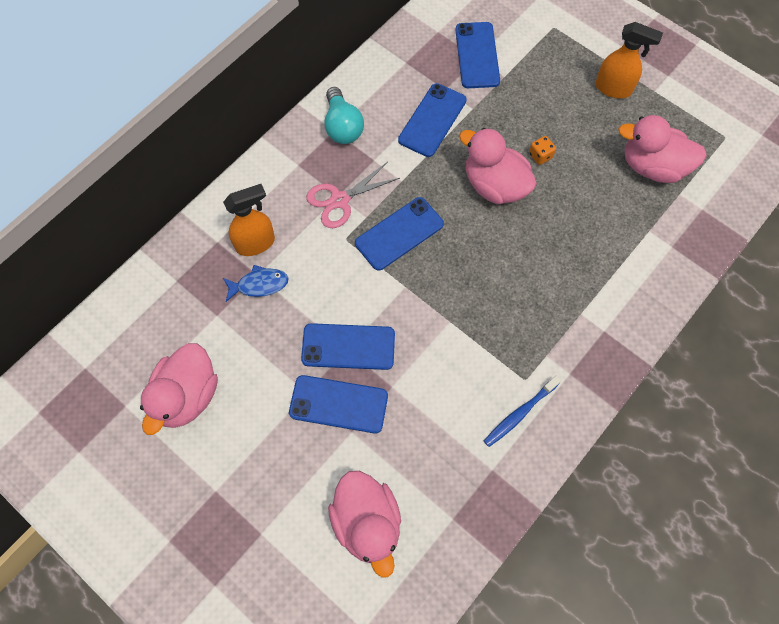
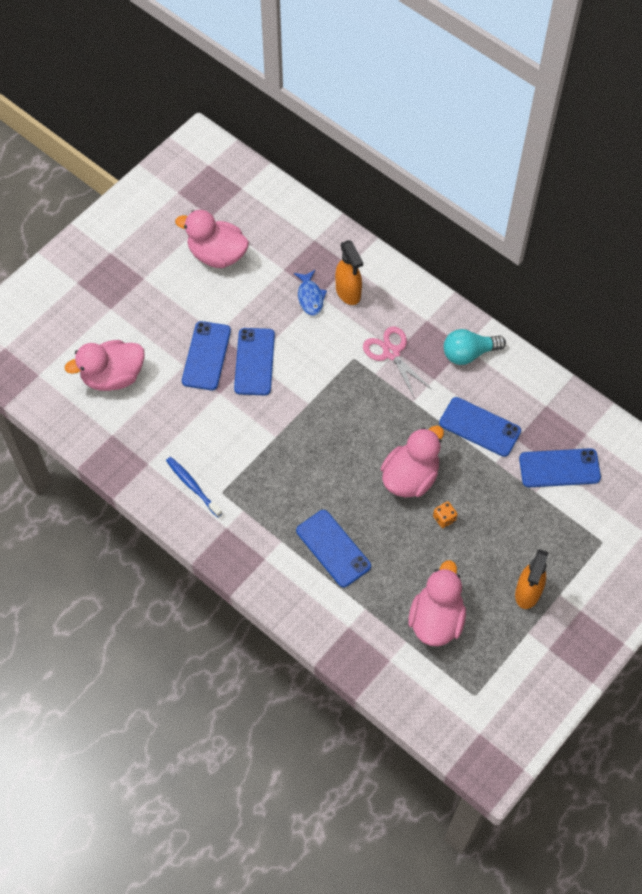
camera: 90 degrees right, 5 degrees down
(399, 234) = (359, 399): blue phone -> blue phone (333, 548)

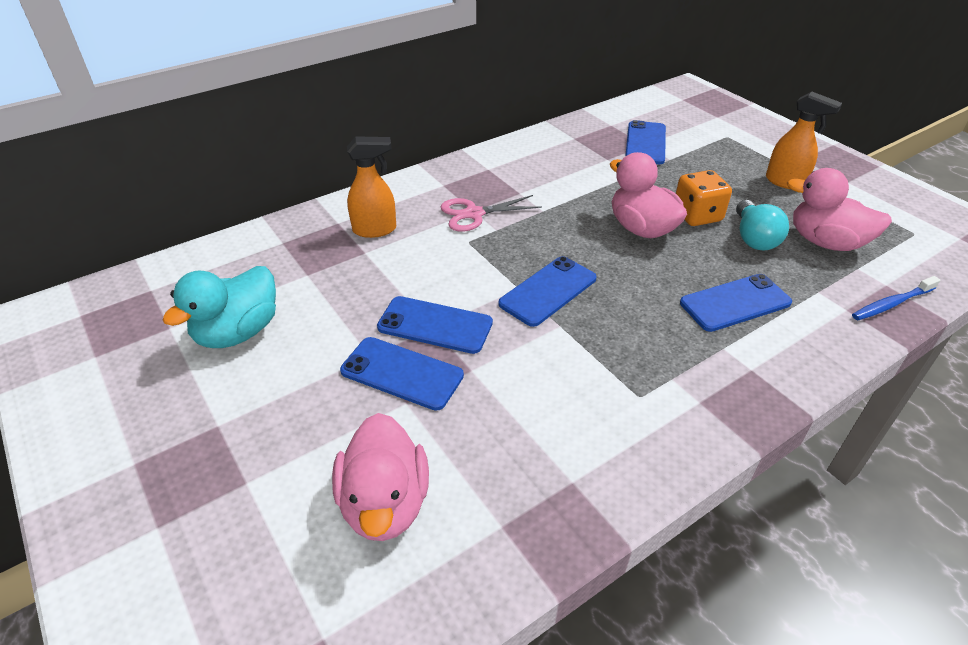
camera: 75 degrees left, 20 degrees down
(193, 486) = (624, 429): blue toothbrush -> blue toothbrush (891, 304)
(217, 255) = (238, 332): pink duck -> turquoise duck
(310, 297) = (363, 259): blue fish -> none
(444, 518) = (697, 215): orange dice -> orange dice, size x1.92
(469, 353) = (497, 167): turquoise light bulb -> turquoise light bulb (754, 238)
(479, 427) = (588, 176): blue phone -> blue phone (548, 291)

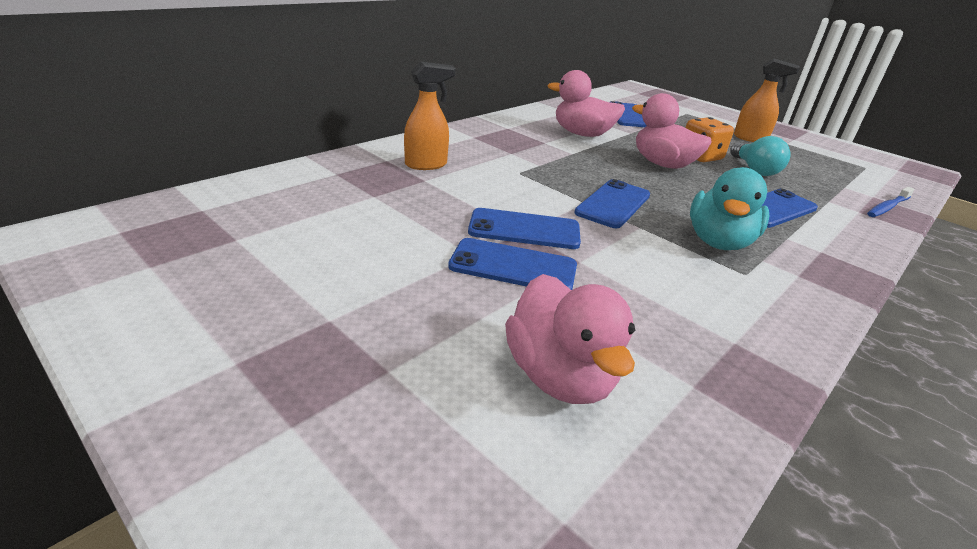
camera: 15 degrees left, 10 degrees down
(238, 332) = (319, 240): turquoise duck -> turquoise duck (718, 242)
(474, 214) = (513, 155): pink scissors -> none
(825, 242) = (809, 172): pink duck -> pink duck (582, 134)

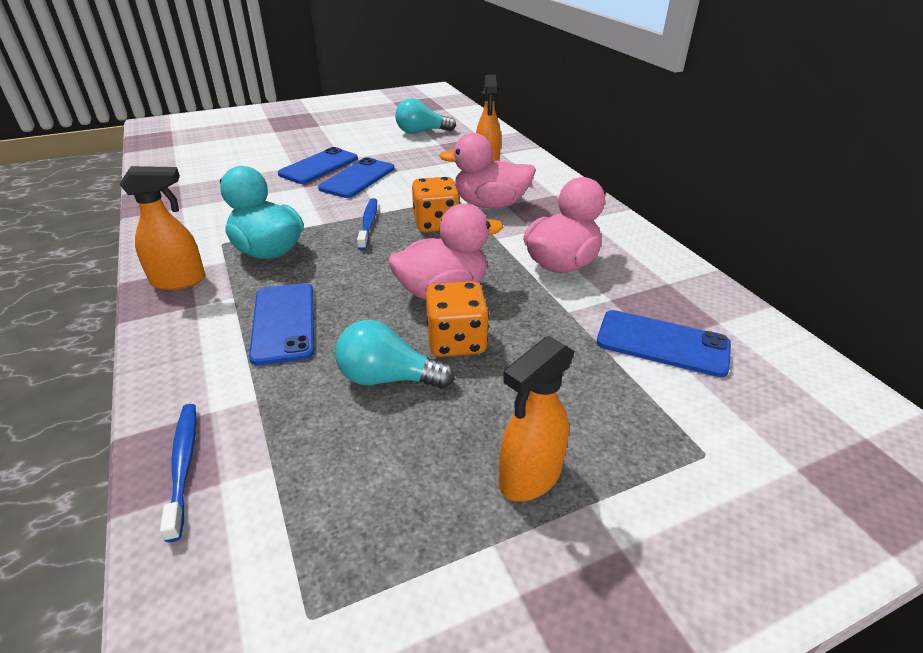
camera: 115 degrees right, 5 degrees up
(332, 213) = (421, 132): none -> turquoise light bulb
(560, 376) = (227, 158): pink duck -> pink duck (490, 204)
(578, 176) = (436, 224): none -> orange dice
(613, 204) = (368, 224): blue phone -> blue toothbrush
(818, 272) = (179, 281): none -> orange spray bottle

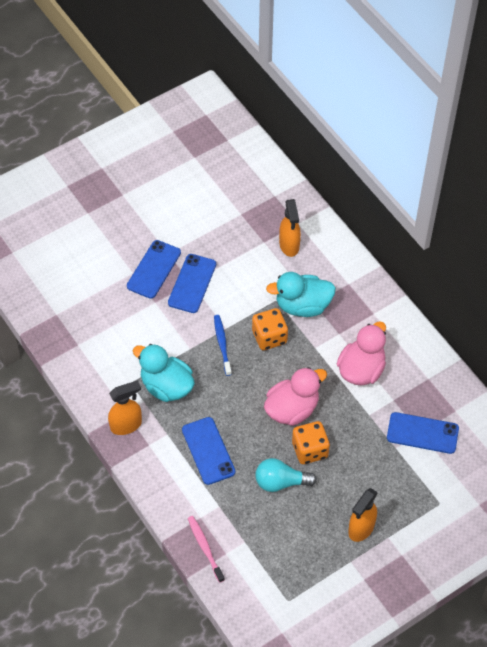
camera: 10 degrees left, 20 degrees up
(183, 465) = (205, 548): blue toothbrush -> pink toothbrush
(421, 132) = (219, 194): turquoise light bulb -> none
(490, 204) = (302, 306): pink duck -> turquoise duck

